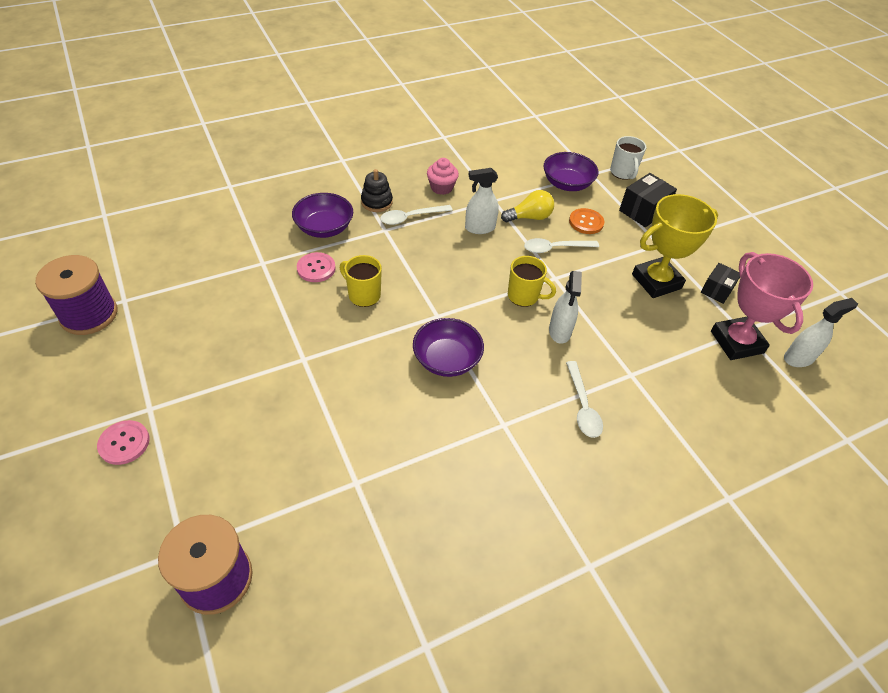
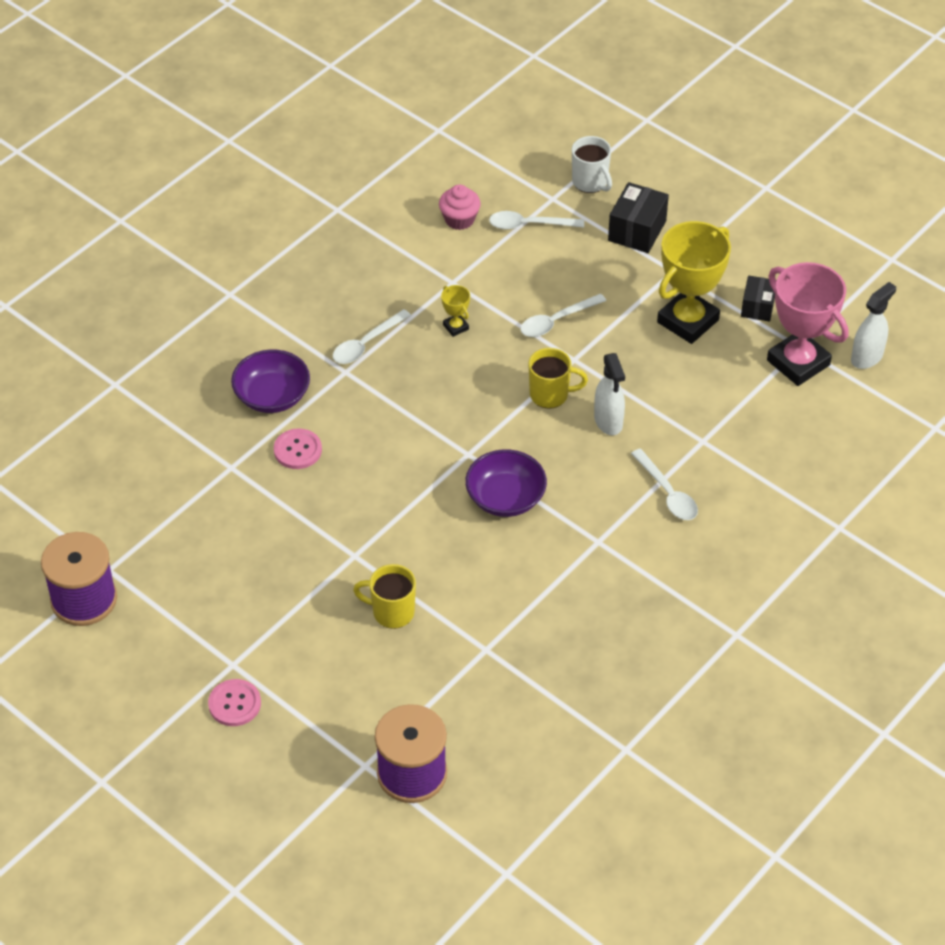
camera: 20 degrees left, 0 degrees up
(363, 295) = (372, 461): yellow mug -> yellow mug (392, 612)
(376, 202) = (312, 338): black stacking toy -> none
(441, 187) = (379, 288): pink cupcake -> pink cupcake (459, 219)
(479, 228) = (455, 327): white spray bottle -> yellow trophy
(529, 217) = (507, 290): yellow light bulb -> none
(567, 184) = (529, 225): purple bowl -> white spoon
(586, 222) = (576, 272): orange button -> none

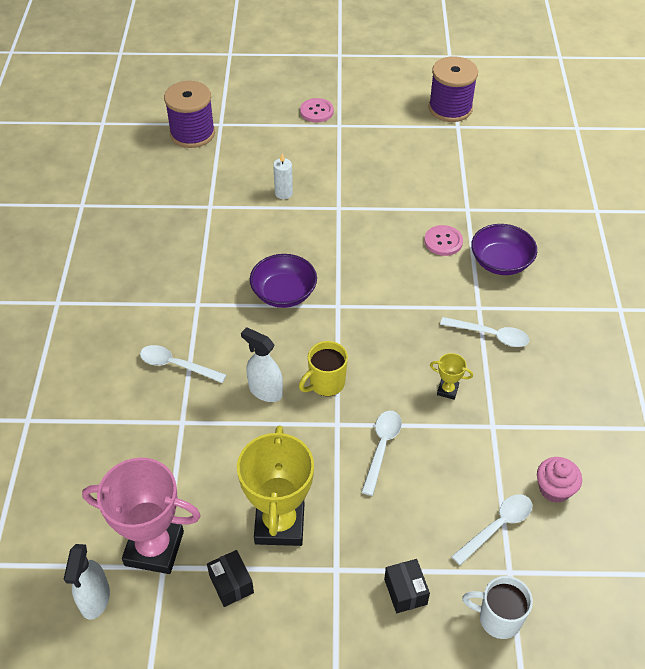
camera: 140 degrees right, 0 degrees up
(366, 344) = (490, 335): white spoon -> white spoon turned 105 degrees clockwise
(392, 612) = (283, 193): yellow mug -> white candle
(637, 231) = (405, 591): black box -> black box, size x0.66

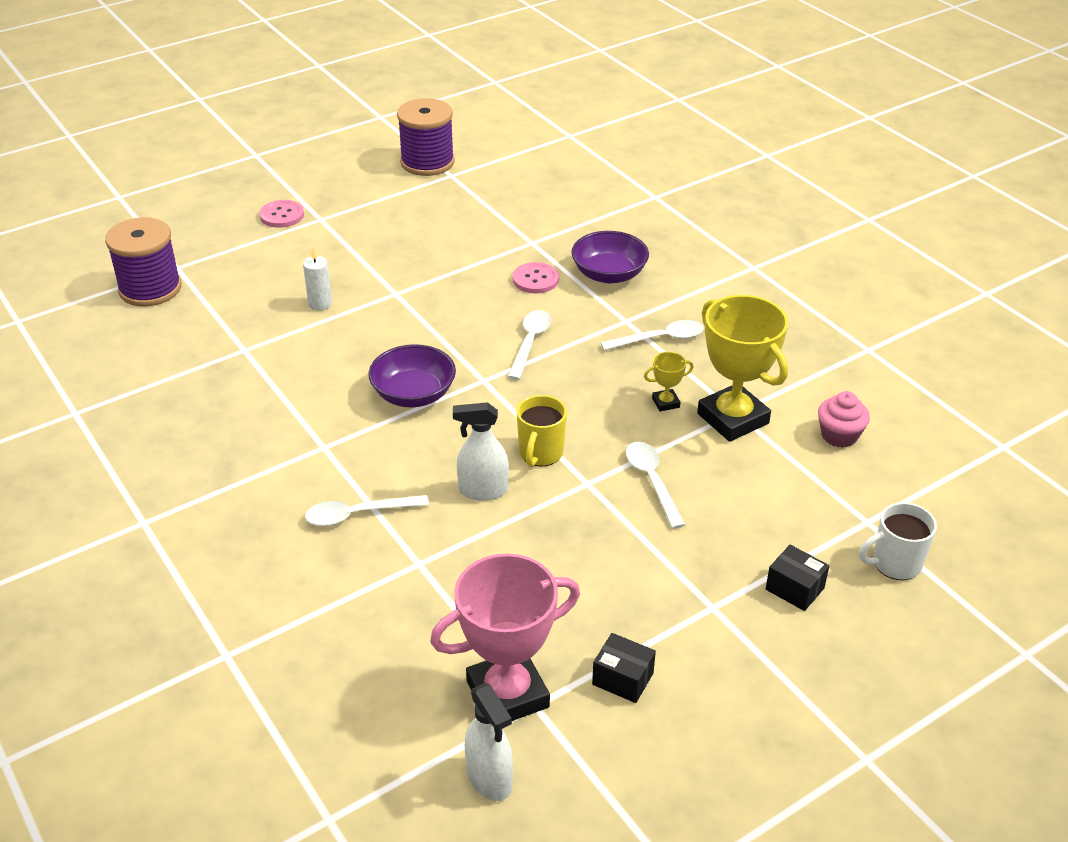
camera: 35 degrees left, 10 degrees down
(279, 524) = (617, 599): yellow trophy -> yellow trophy (732, 418)
(497, 526) = (821, 491): white spoon -> white spoon (530, 343)

